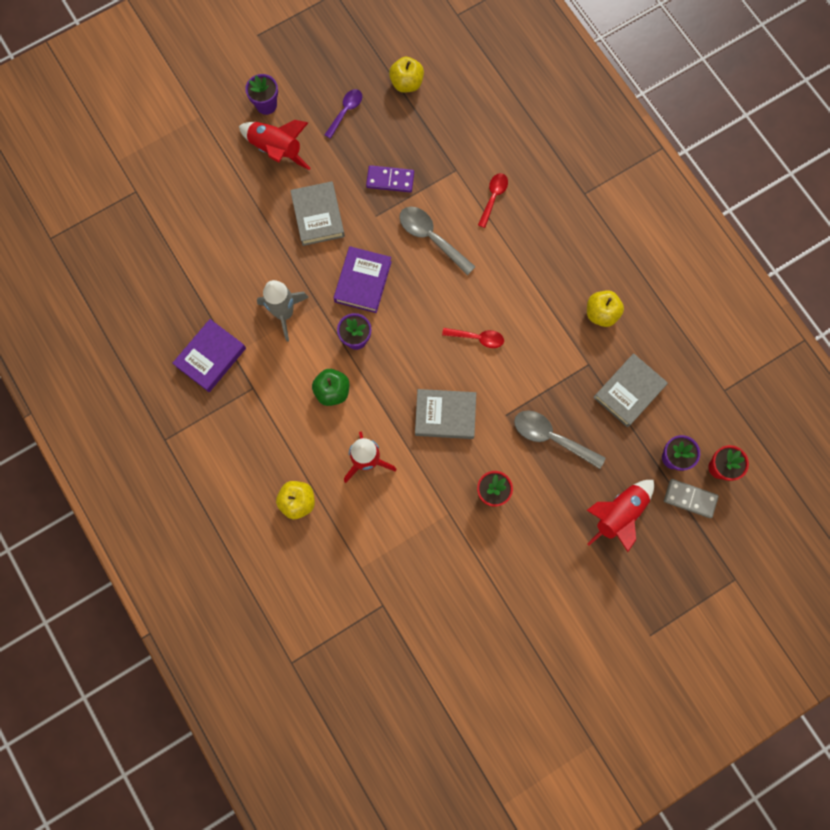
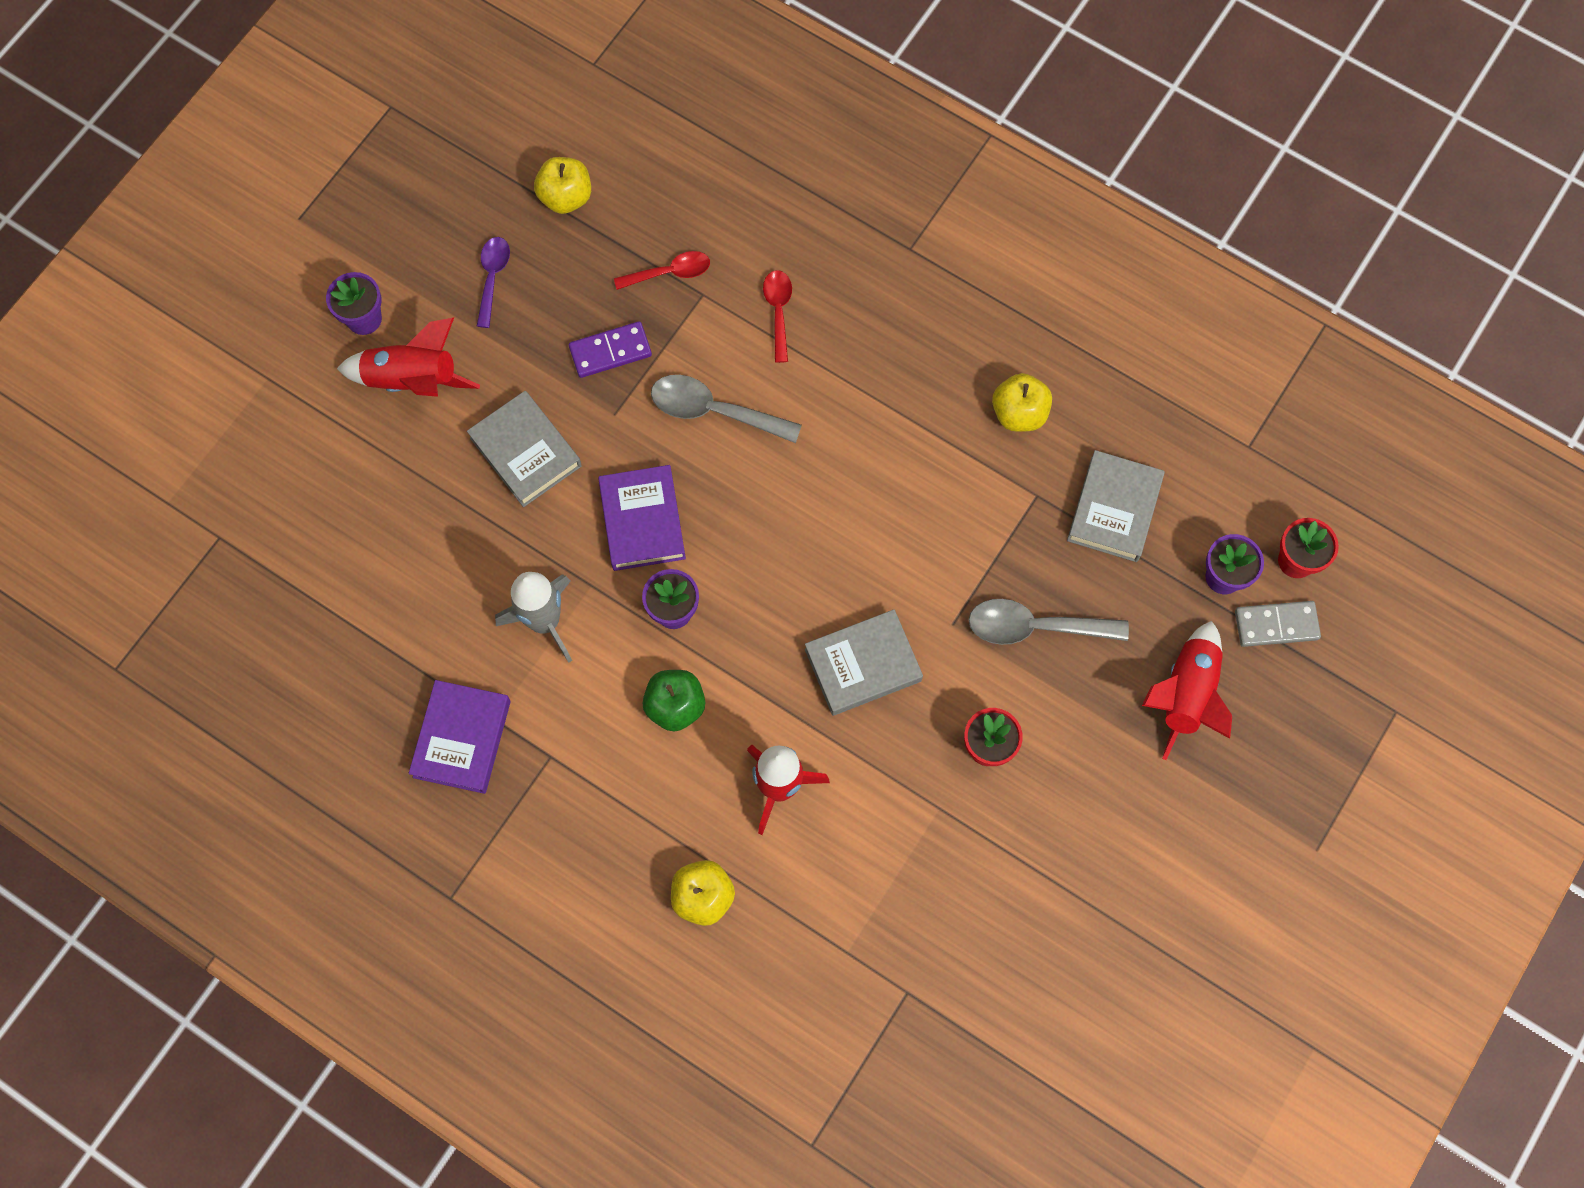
camera: 25 degrees left, 5 degrees down
(477, 338) = (855, 529): red spoon -> red spoon (670, 272)

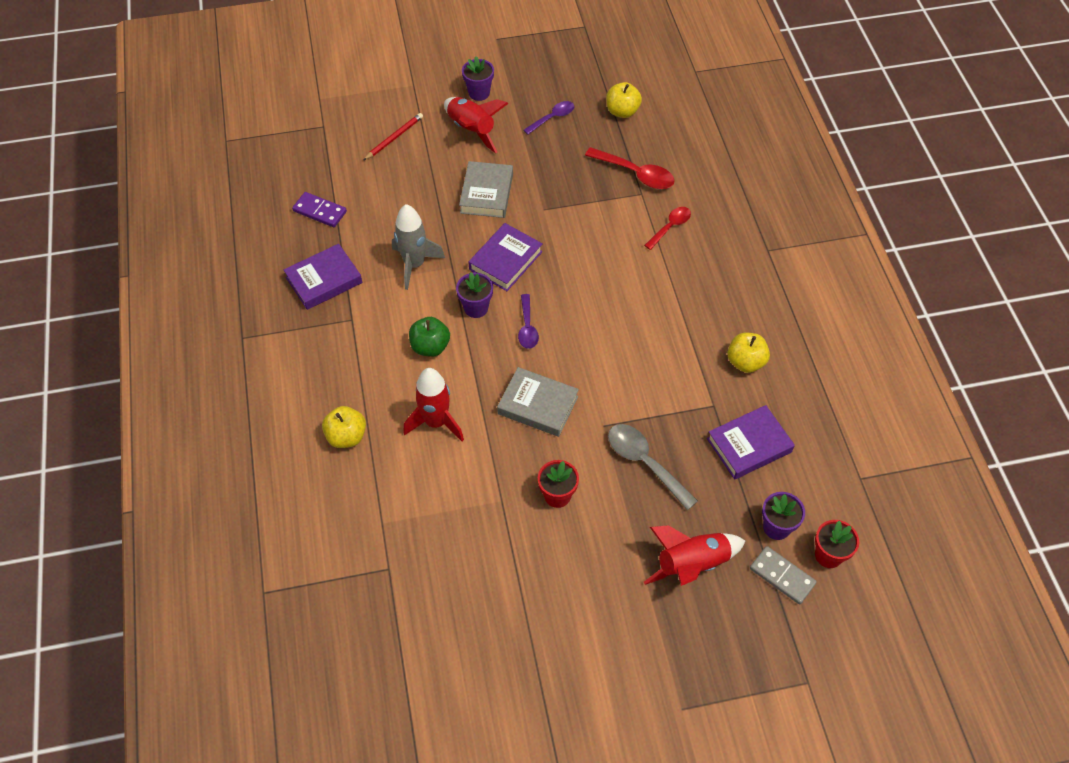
camera: 45 degrees right, 15 degrees down
(329, 474) = (394, 138): none -> red pencil
(610, 351) = (571, 184): purple domino -> purple domino (320, 211)
(670, 272) = (636, 174): red spoon -> red spoon, size x1.54
(714, 411) = (591, 243): grey spoon -> none
(755, 583) = (527, 327): none -> purple spoon
(1114, 509) = (749, 445): grey book -> purple book

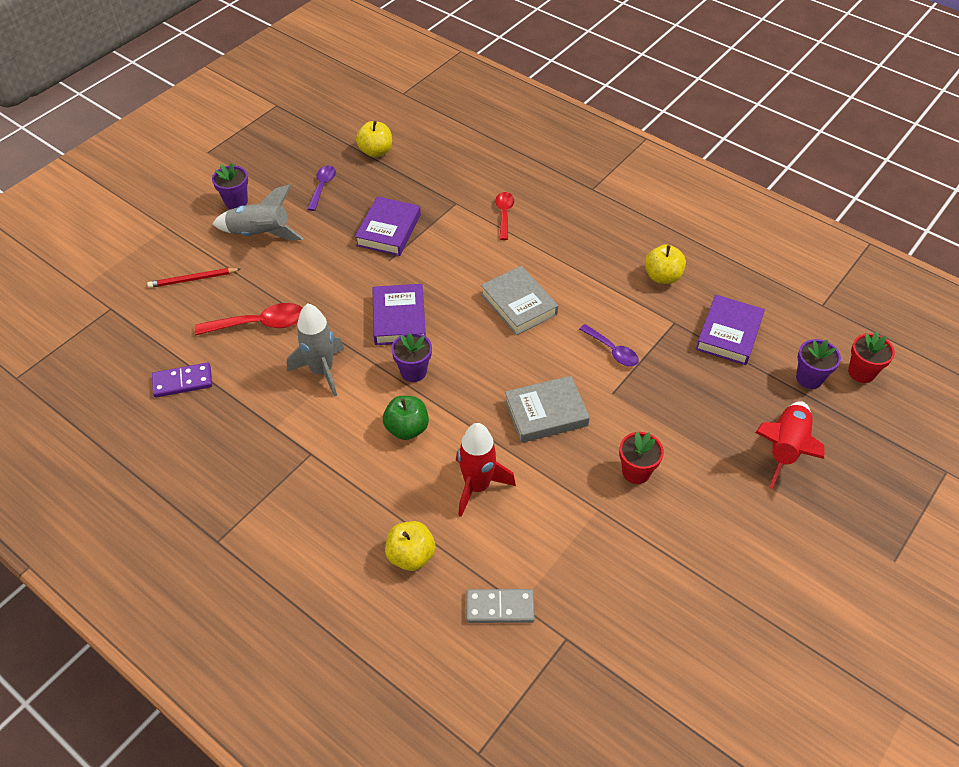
camera: 40 degrees left, 5 degrees down
(324, 280) = (249, 437): purple book -> purple book (389, 230)
(394, 138) = (193, 279): red pencil -> red pencil turned 105 degrees counterclockwise
(471, 130) = (260, 234): red rocket -> grey rocket
(486, 193) = (326, 276): grey book -> grey book (519, 304)
(527, 327) = (473, 359): purple spoon -> purple spoon (612, 351)
(636, 174) = (436, 191): red spoon -> red spoon (260, 324)
(644, 463) = (672, 399): grey spoon -> none
(782, 576) = (850, 410): grey domino -> grey domino (500, 607)

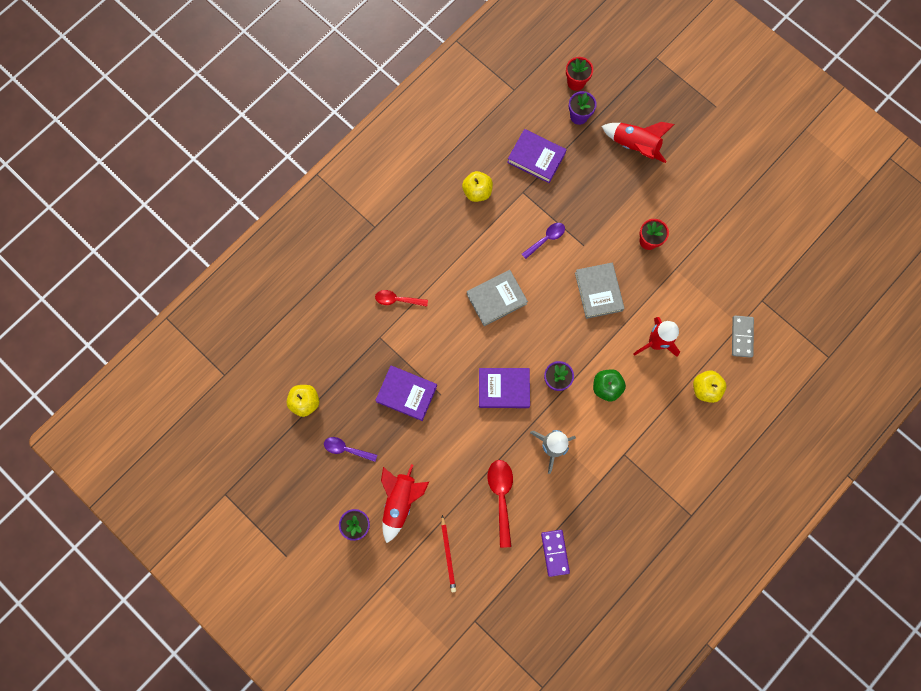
camera: 85 degrees left, 25 degrees up
(260, 234) = (400, 501): grey rocket -> red rocket

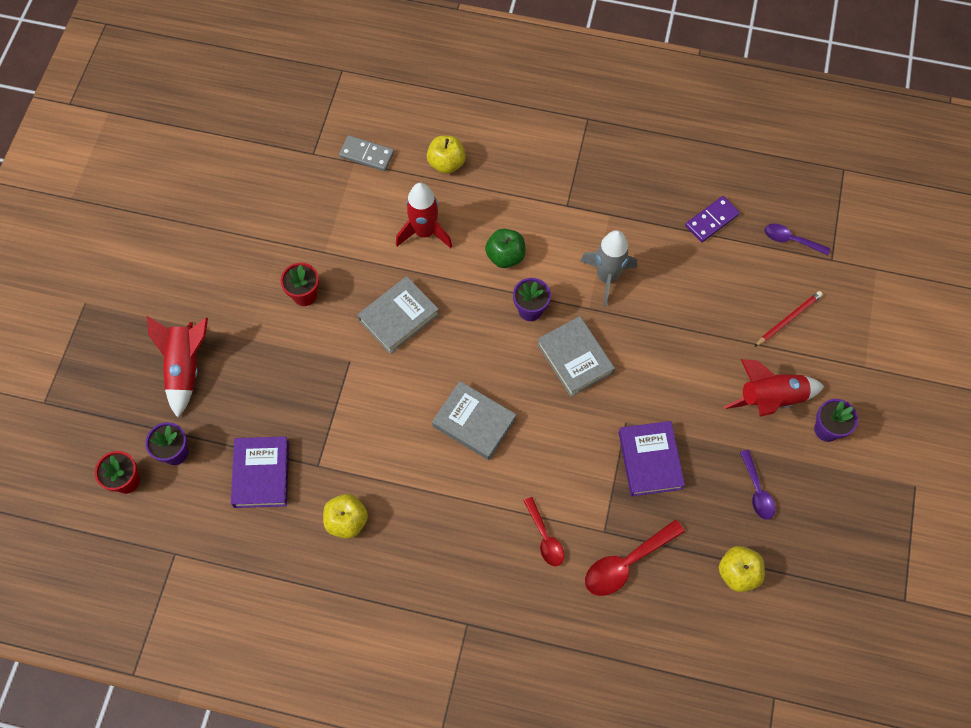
camera: 120 degrees left, 10 degrees down
(501, 496) = (692, 299): red spoon -> red spoon (626, 563)
(504, 389) = (575, 358): purple book -> grey book
(546, 239) = (365, 406): purple spoon -> purple spoon (790, 240)
(742, 337) = (367, 155): grey domino -> grey domino turned 45 degrees clockwise

